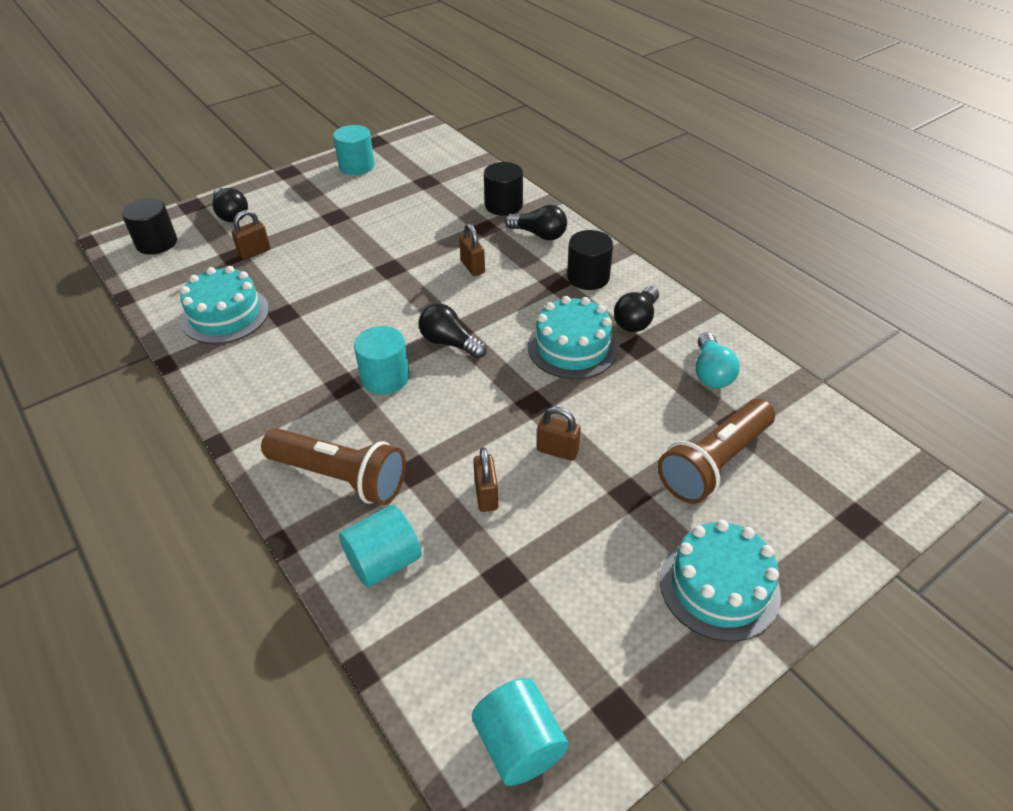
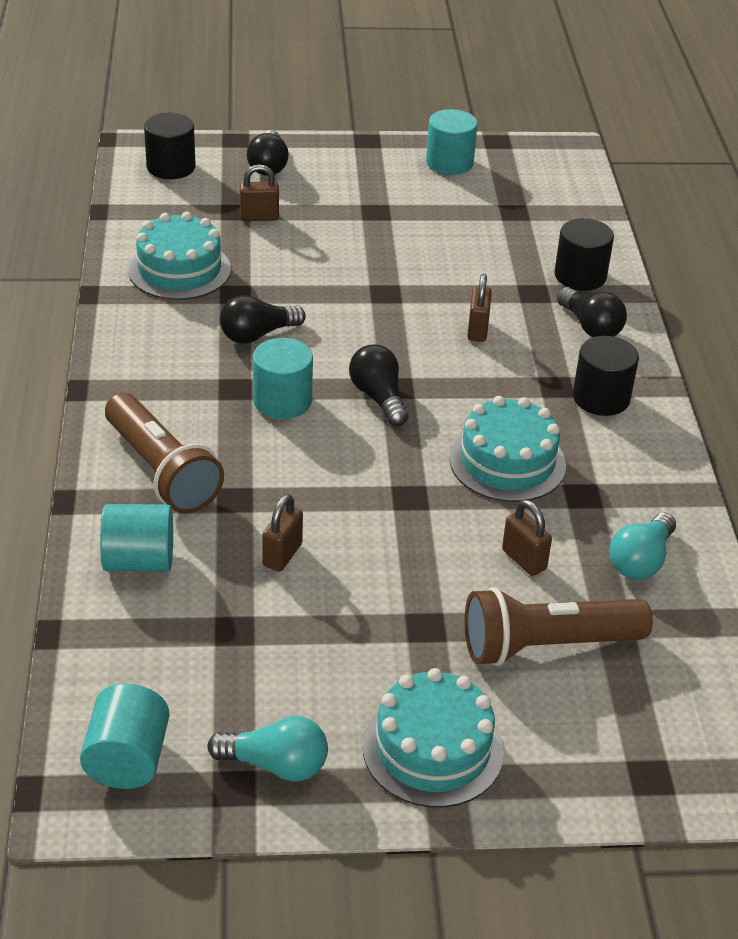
camera: 30 degrees right, 5 degrees down
(557, 451) = (391, 551): brown padlock -> brown padlock (524, 559)
(630, 671) = (275, 764): none -> turquoise light bulb
(636, 320) = (611, 468): black light bulb -> black light bulb (257, 335)

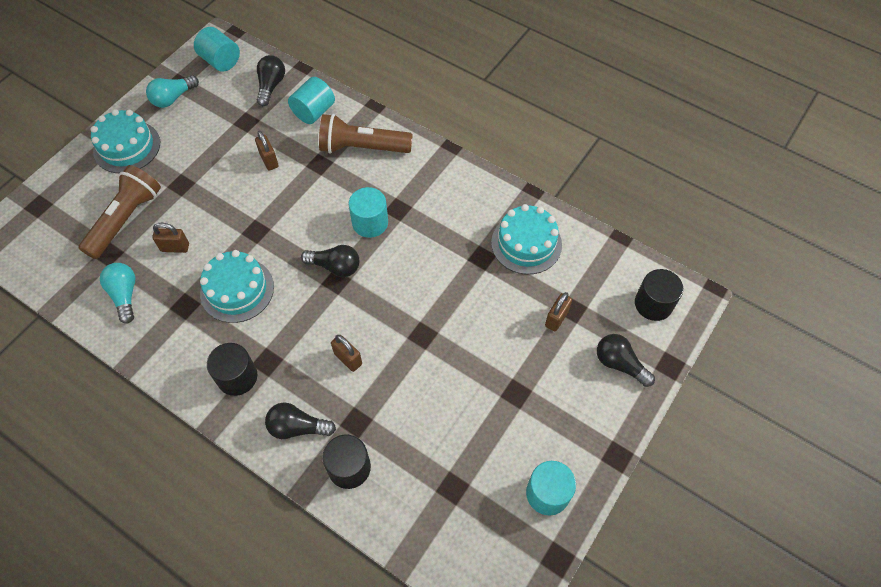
camera: 130 degrees right, 20 degrees up
(257, 335) = (434, 245): black light bulb -> black light bulb (271, 86)

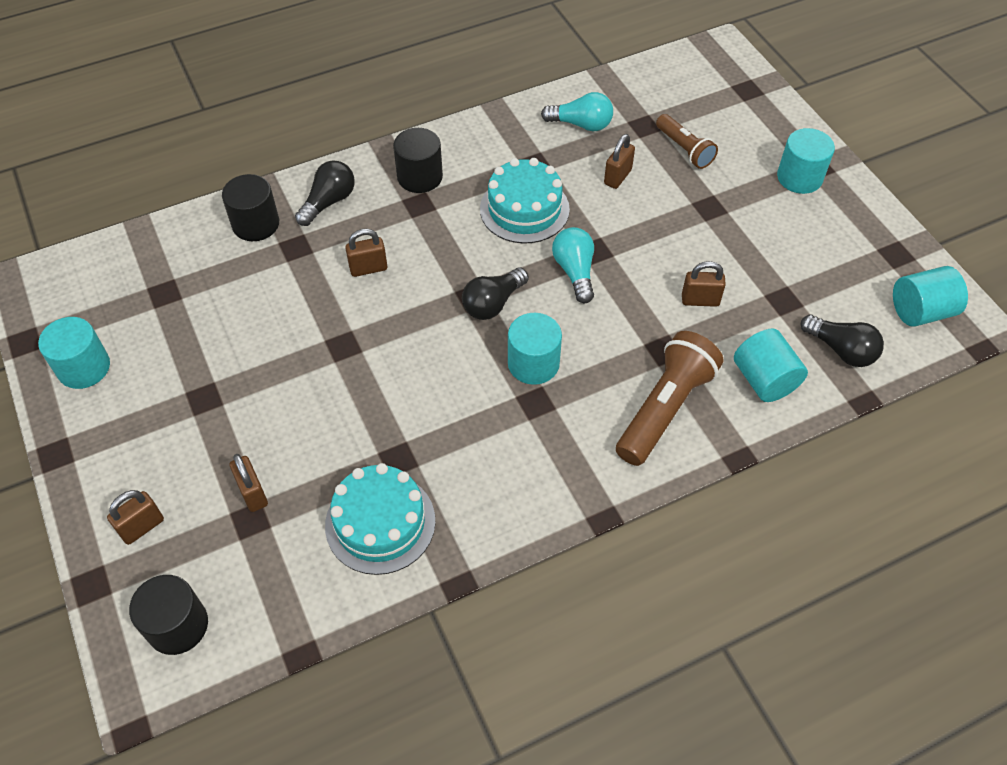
camera: 120 degrees right, 5 degrees down
(126, 219) = (684, 149): brown flashlight -> brown flashlight, size x0.60
(127, 147) = (799, 177): turquoise cake -> turquoise cylinder
(173, 98) = (866, 241): turquoise light bulb -> turquoise light bulb (575, 272)
(619, 364) = (142, 527): black light bulb -> brown padlock

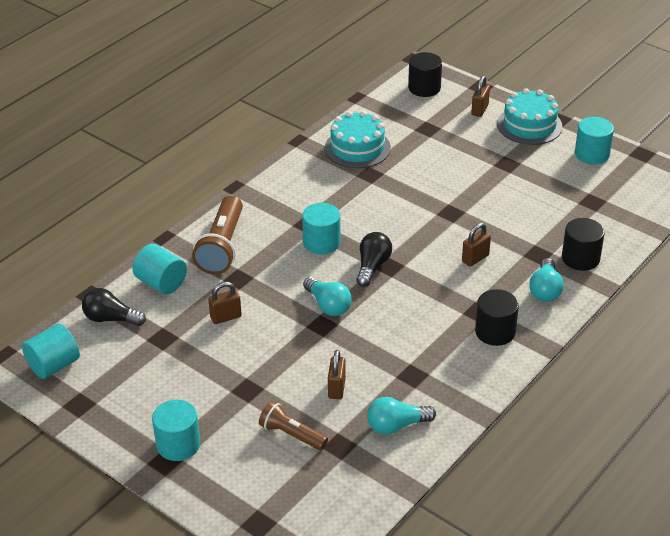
camera: 155 degrees right, 15 degrees down
(253, 493) = (436, 137): brown padlock -> none
(328, 202) = (545, 290): black light bulb -> turquoise light bulb
(524, 209) = (395, 336): turquoise cake -> turquoise cake (529, 125)

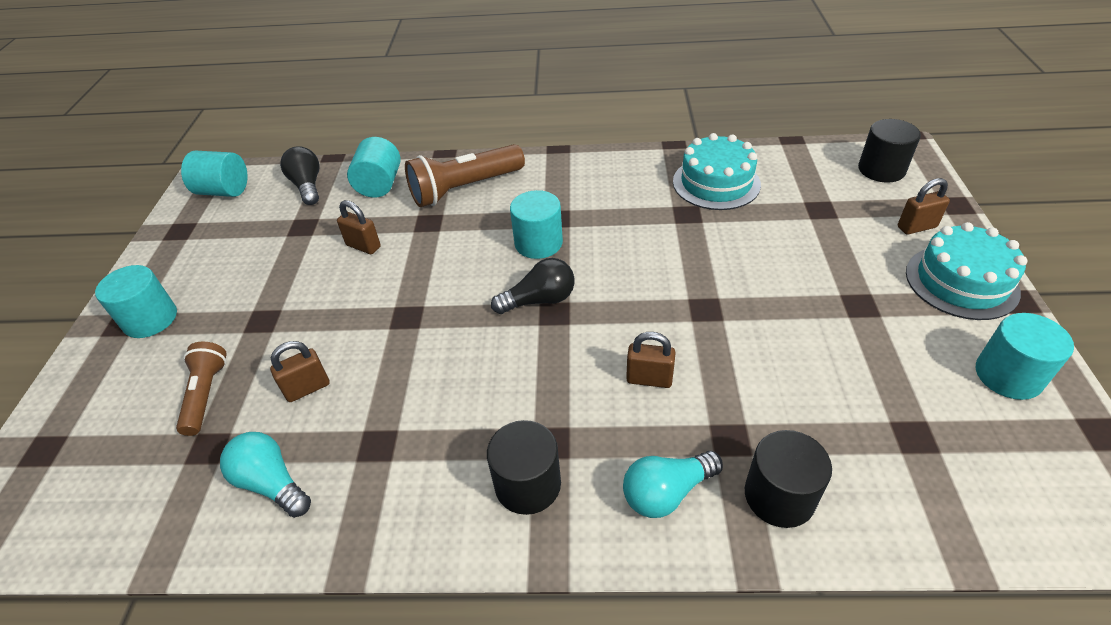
camera: 55 degrees right, 5 degrees up
(328, 305) = (442, 303): turquoise light bulb -> none

